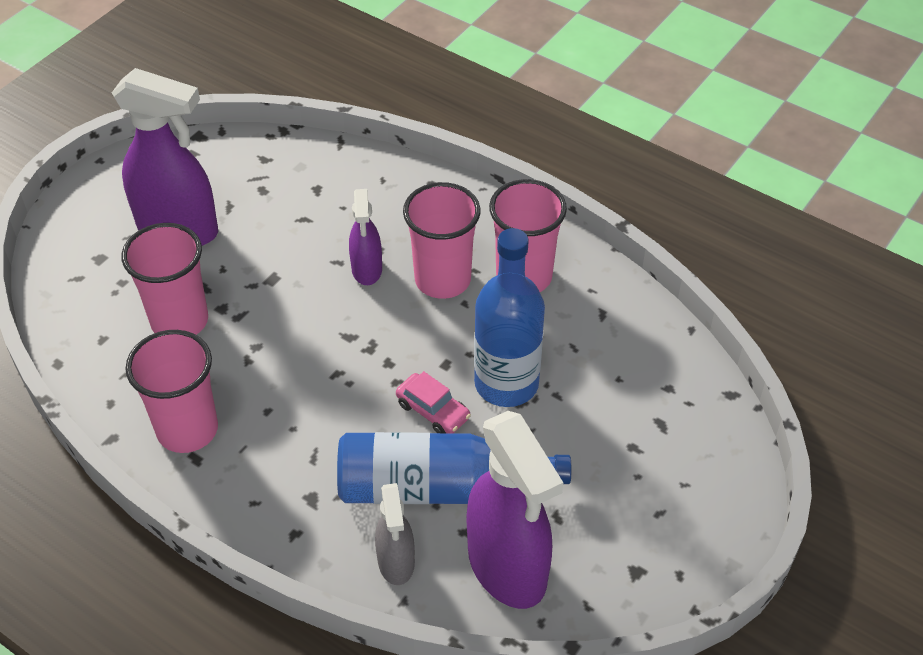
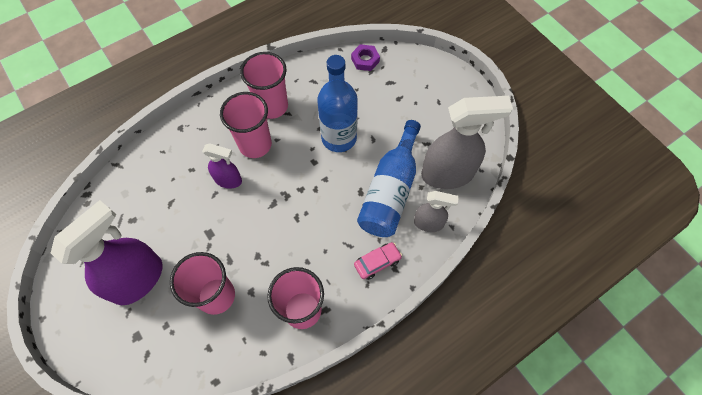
camera: 70 degrees left, 15 degrees up
(433, 410) = (342, 177): pink car -> pink car (377, 262)
(507, 568) = (448, 174): purple spray bottle -> grey spray bottle
(689, 372) = (365, 60): none -> purple nut

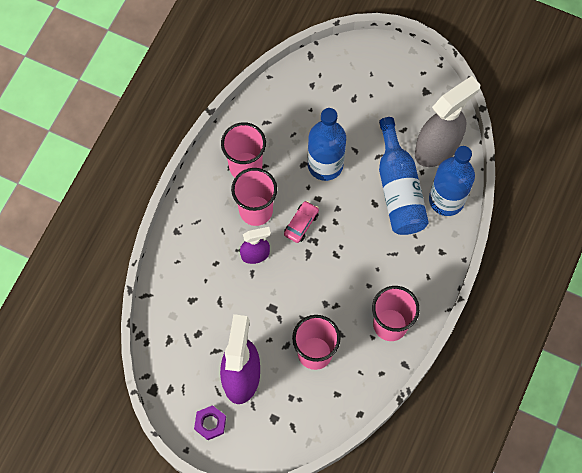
camera: 30 degrees left, 5 degrees up
(365, 60) = (299, 76): purple nut -> purple nut (210, 423)
(377, 262) = (425, 255): pink car -> pink car (301, 224)
(428, 223) = (446, 200): grey spray bottle -> blue bottle

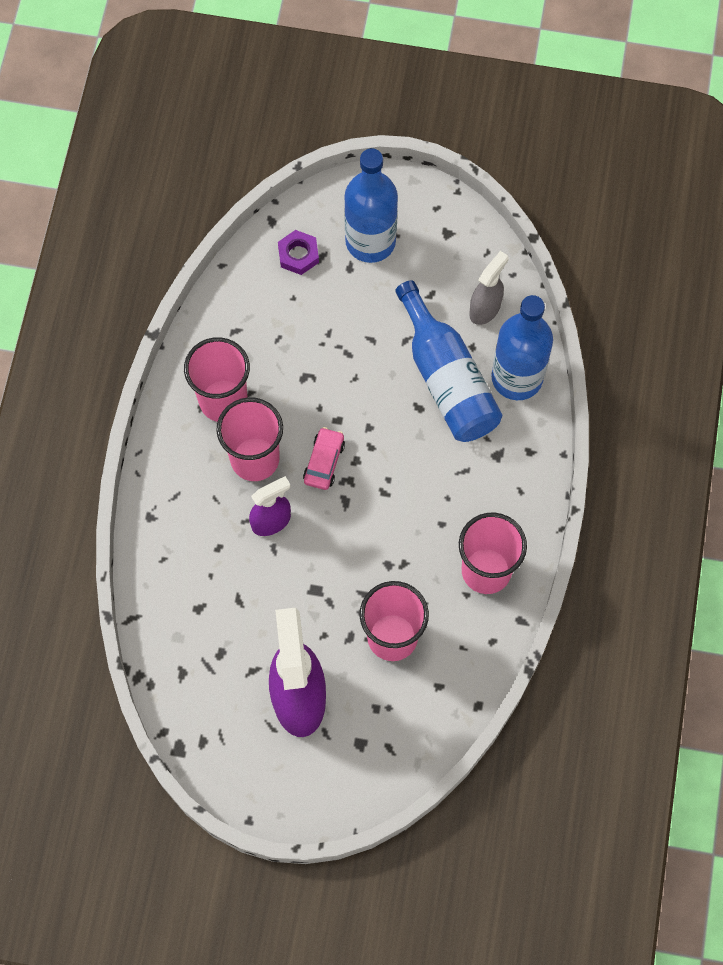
camera: 15 degrees left, 0 degrees up
(210, 423) = (273, 774): purple nut -> purple nut (298, 255)
(325, 165) = (335, 370): blue bottle -> blue bottle (370, 241)
(437, 148) = (485, 309): grey spray bottle -> grey spray bottle, size x0.53

